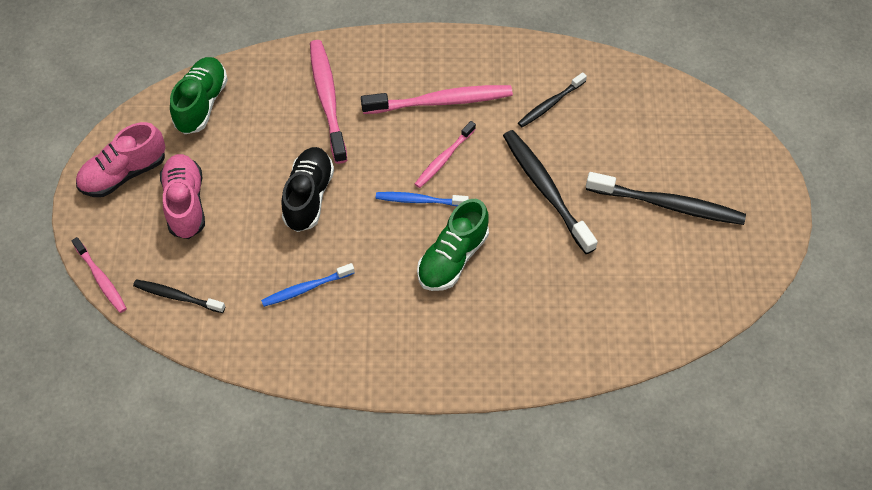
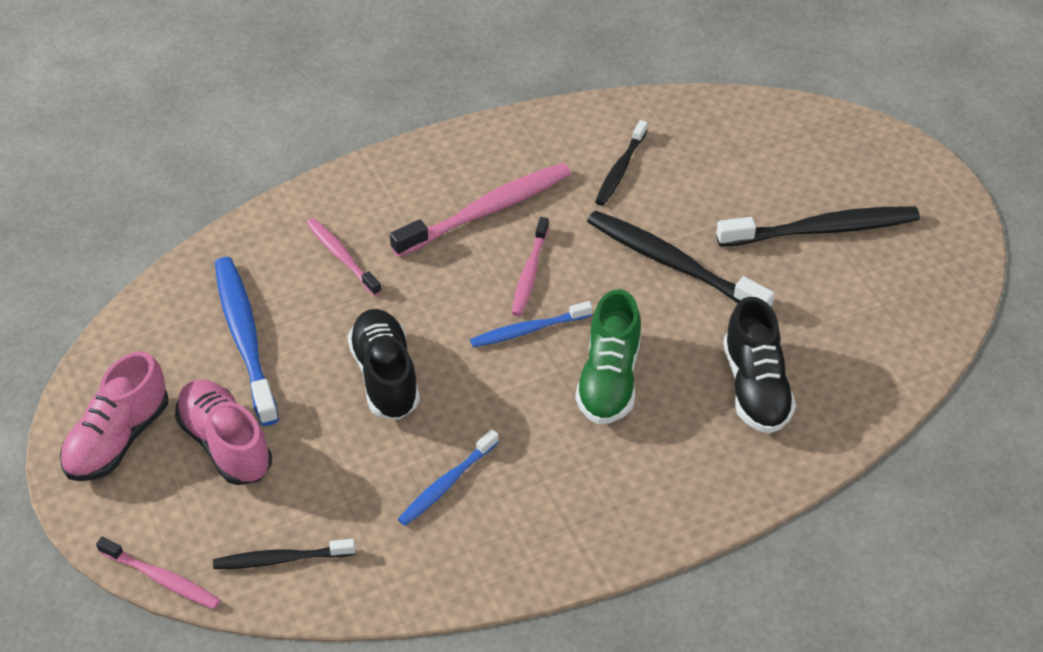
camera: 25 degrees left, 10 degrees down
(202, 104) = (176, 318): green shoe -> none
(236, 134) = (245, 338): none -> blue toothbrush
(327, 99) = (342, 256): pink toothbrush -> pink toothbrush, size x0.58
(549, 304) = (755, 387): none -> black shoe

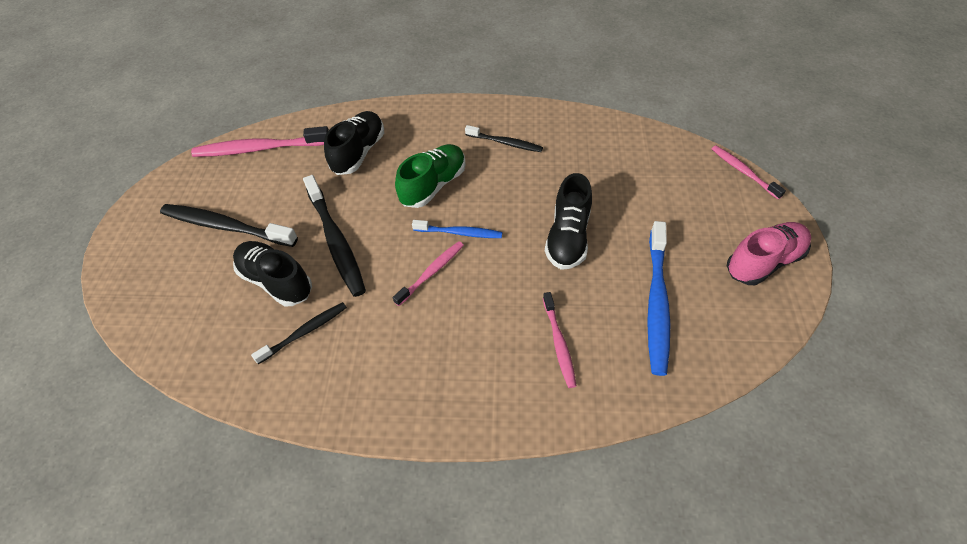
camera: 150 degrees left, 5 degrees up
(226, 444) = (689, 232): pink shoe -> none
(281, 559) = (671, 159): black toothbrush -> black toothbrush (505, 143)
(446, 484) = (561, 164): blue toothbrush -> none
(487, 211) = (427, 338): pink toothbrush -> pink toothbrush (259, 149)
(699, 200) = (276, 281): none -> black shoe

